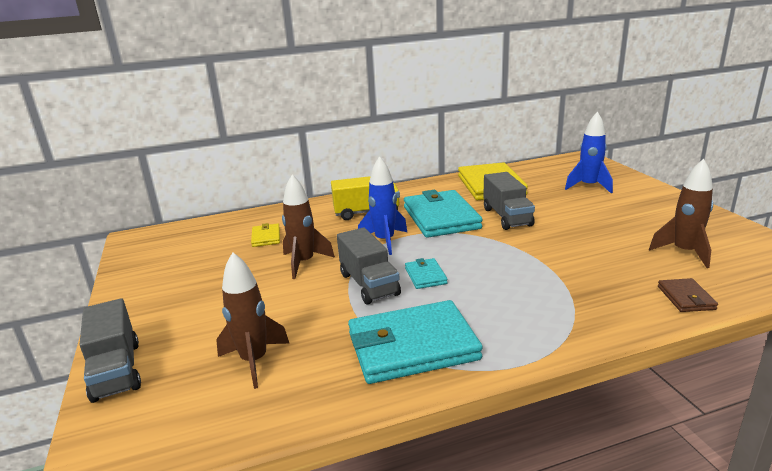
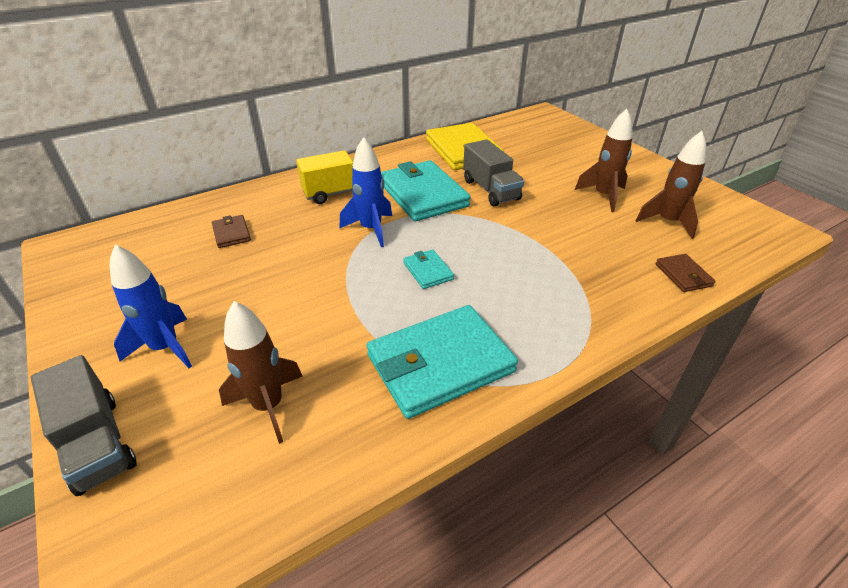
camera: 15 degrees left, 15 degrees up
(266, 237) = (231, 233): yellow wallet -> brown wallet
(304, 263) = (288, 265): brown rocket -> brown rocket (603, 196)
(369, 284) = (370, 287): grey truck -> none
(588, 186) = (559, 148): blue rocket -> blue rocket (165, 348)

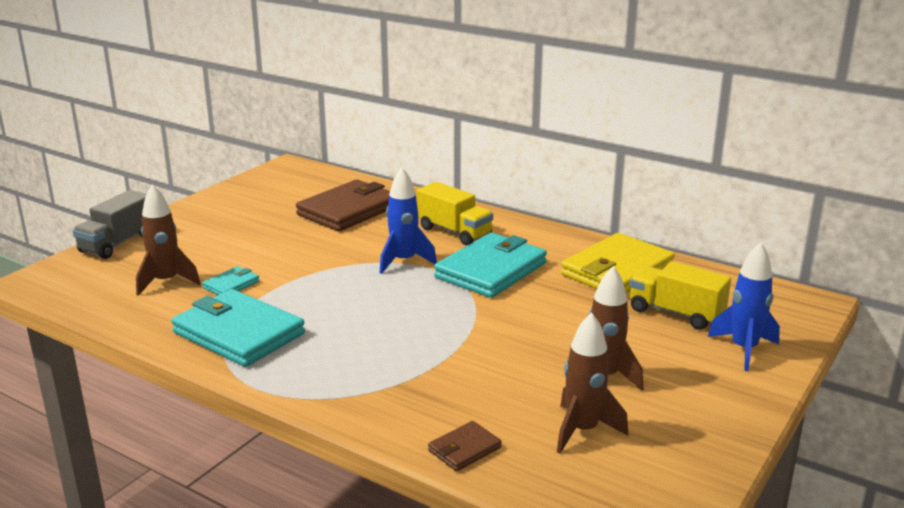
camera: 65 degrees right, 15 degrees down
(165, 348) = (204, 233): blue rocket -> blue rocket (744, 349)
(231, 233) = (348, 210): brown wallet -> brown wallet, size x2.18
(428, 271) = (358, 302): turquoise wallet -> turquoise wallet (231, 285)
(490, 190) = (540, 303): grey truck -> none
(534, 150) = (676, 313): none -> yellow truck

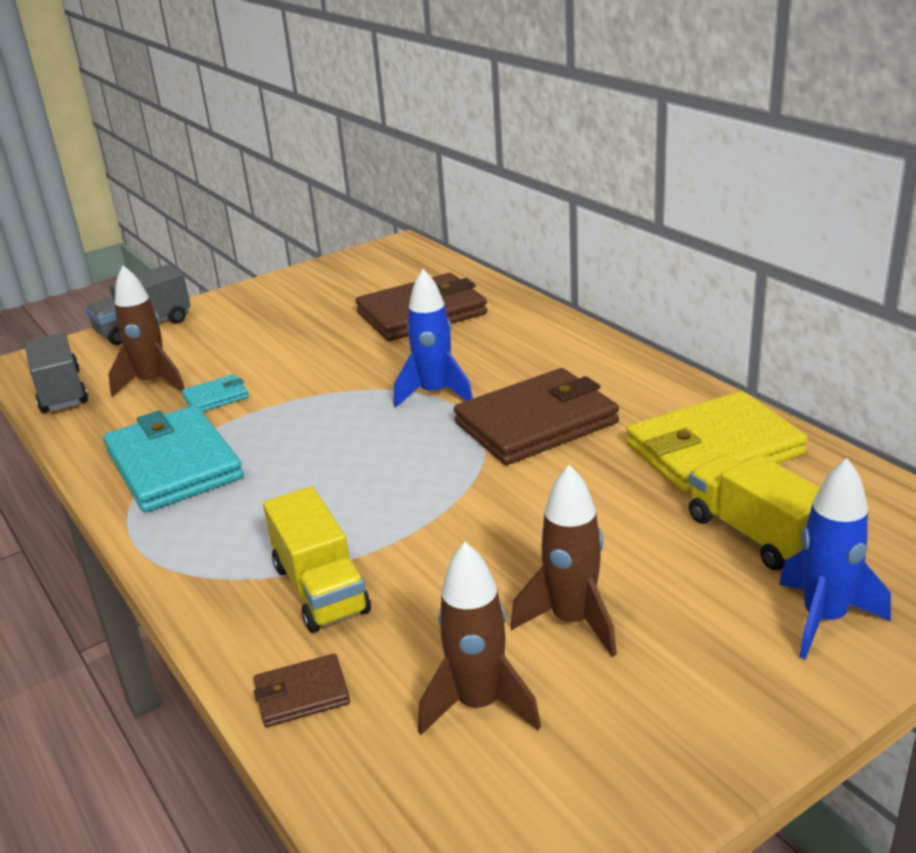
camera: 25 degrees right, 5 degrees up
(86, 298) = (61, 392): none -> grey truck
(454, 232) = (529, 359): yellow truck -> yellow truck (320, 589)
(491, 270) = (536, 423): turquoise wallet -> brown wallet

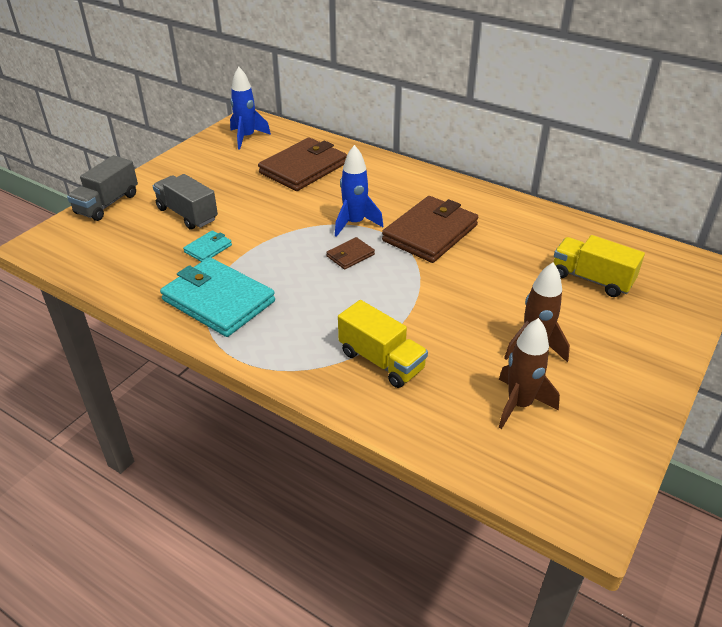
camera: 25 degrees left, 10 degrees up
(61, 392) = (85, 263): grey truck -> grey truck (187, 214)
(153, 383) = (152, 245): brown rocket -> none
(302, 694) = (419, 424): brown wallet -> brown wallet (350, 255)
(713, 450) = (538, 233): yellow wallet -> none
(823, 619) = (652, 318): blue rocket -> blue rocket (247, 137)

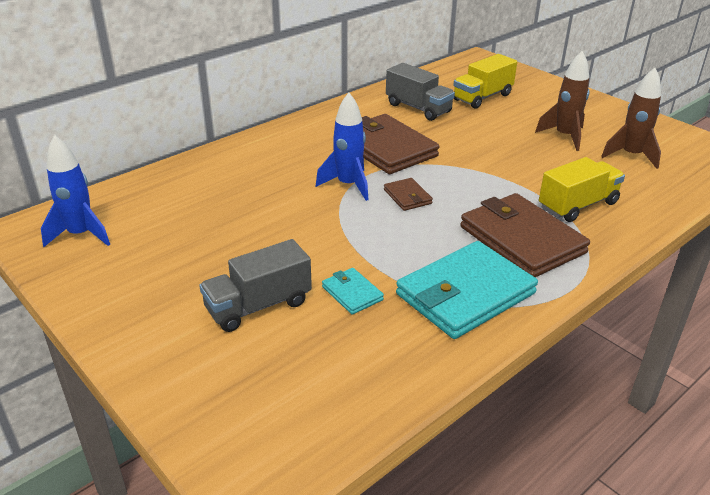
camera: 75 degrees left, 5 degrees down
(107, 204) = (175, 391): grey truck -> grey truck (418, 108)
(303, 168) = (205, 201): brown wallet -> brown wallet (521, 240)

